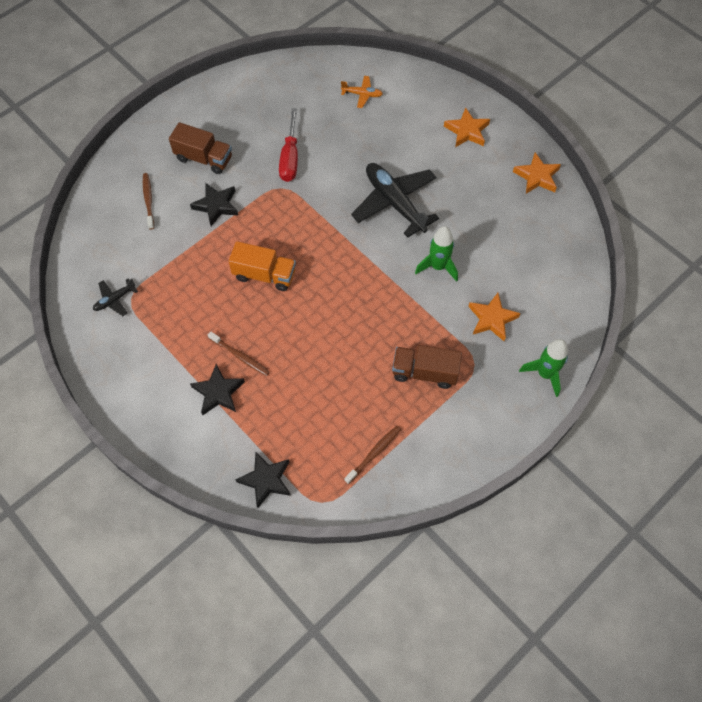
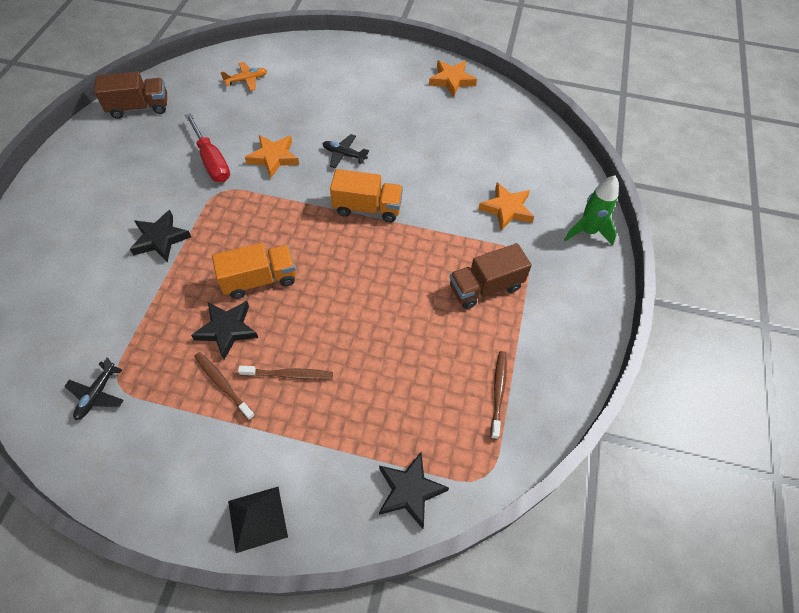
camera: 35 degrees left, 5 degrees down
(148, 200) = (76, 269): brown toothbrush -> brown toothbrush (223, 384)
(162, 438) = (257, 518): none -> black pyramid
(204, 158) = (116, 201): brown truck -> brown truck (139, 107)
(218, 392) = (290, 427): black star -> black star (227, 330)
(381, 259) = (367, 208): none -> orange truck
(394, 203) = (344, 155): black plane -> black plane, size x0.47
(438, 267) = (425, 189): green rocket -> none
(467, 131) = (365, 71): orange star -> orange star (273, 158)

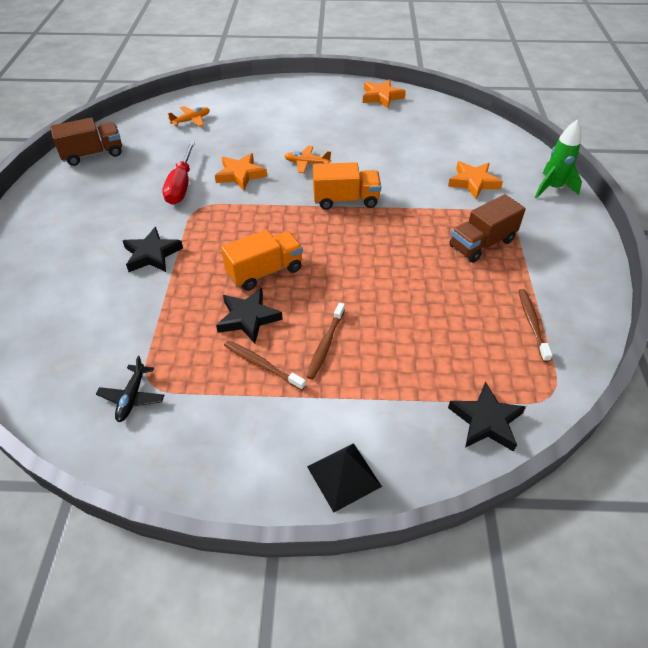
camera: 10 degrees left, 10 degrees down
(212, 161) = (181, 186): red screwdriver -> red screwdriver turned 45 degrees clockwise
(289, 374) = (325, 345): brown toothbrush -> brown toothbrush turned 120 degrees clockwise
(344, 155) = (307, 163): black plane -> orange plane

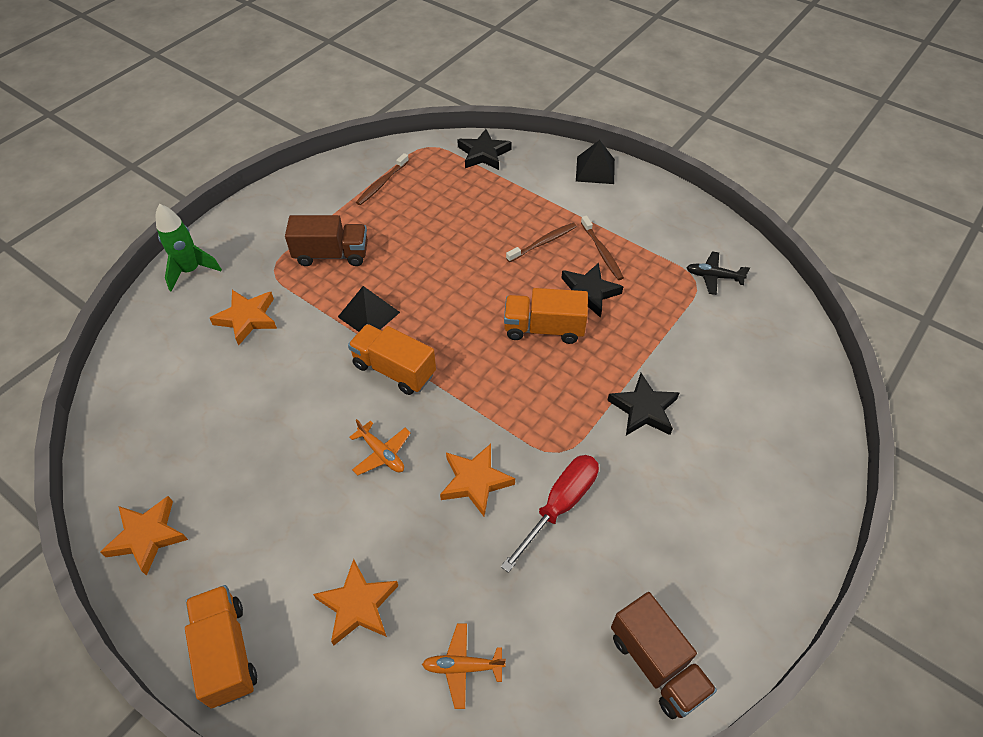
camera: 145 degrees left, 5 degrees up
(93, 154) = (656, 664): brown truck -> brown truck turned 135 degrees counterclockwise
(132, 397) = (713, 277): black plane -> black plane turned 120 degrees counterclockwise
(258, 117) = (358, 605): none -> orange star
(300, 88) = (226, 652): none -> orange truck
(401, 220) = (369, 314): none -> black pyramid

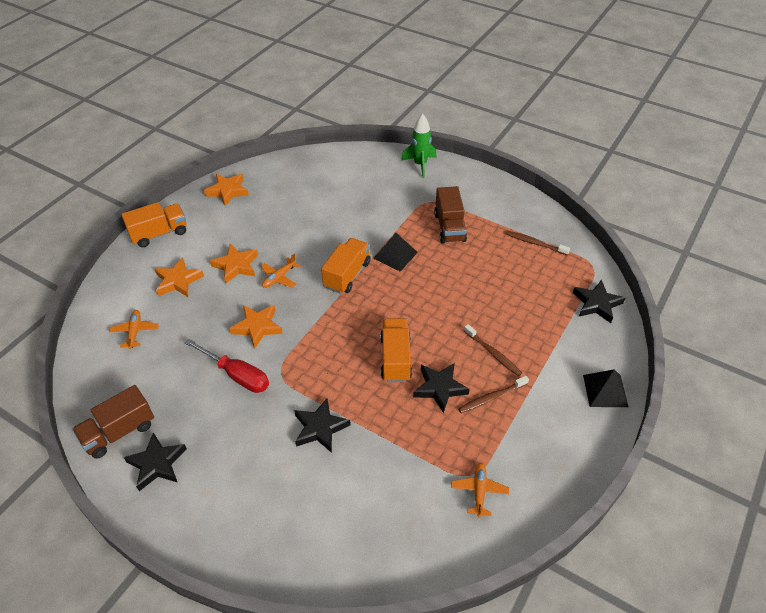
camera: 85 degrees right, 5 degrees down
(247, 318) = (383, 197): orange star -> orange star (236, 266)
(705, 601) = (157, 464): none -> black star
(713, 277) = (479, 491): black plane -> orange plane

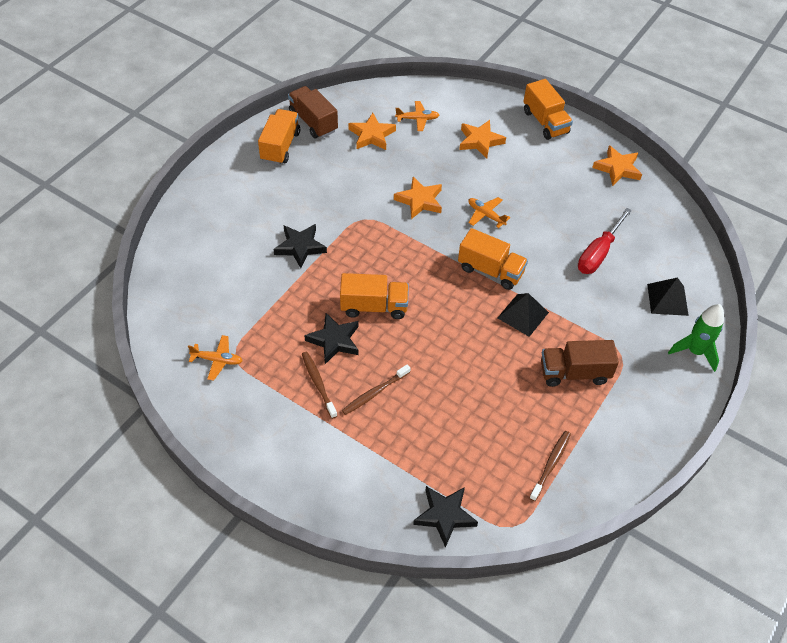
camera: 90 degrees right, 5 degrees up
(157, 464) = (280, 146): black star -> orange truck
(236, 266) = (502, 181): orange star -> orange star (371, 135)
(237, 375) = (363, 189): red screwdriver -> red screwdriver (598, 253)
(605, 390) = (315, 494): black pyramid -> black pyramid (667, 299)

